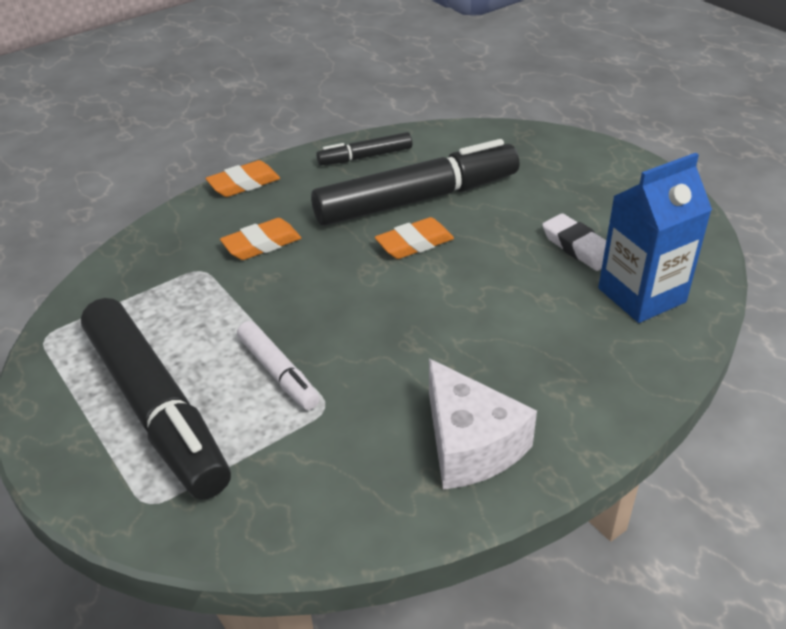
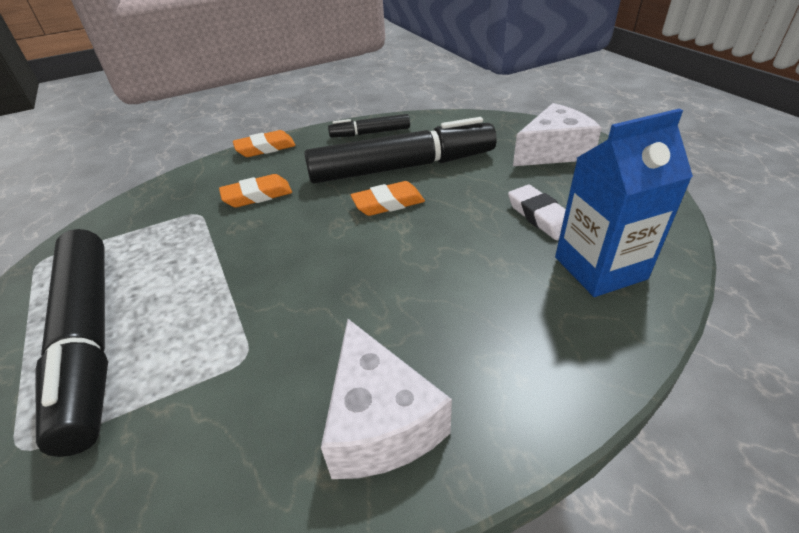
camera: 10 degrees right, 0 degrees up
(278, 372) = (217, 314): white marker -> none
(580, 170) = (553, 152): none -> white cheese

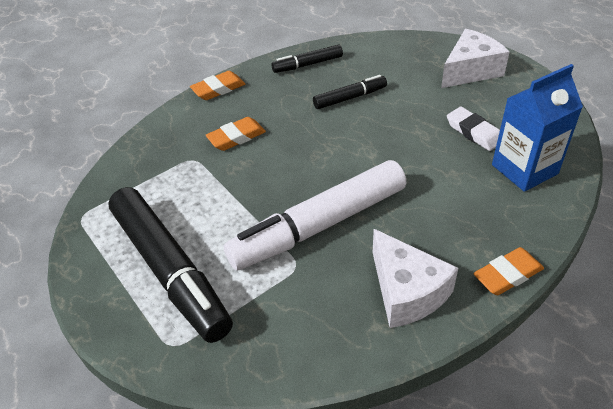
camera: 10 degrees left, 5 degrees up
(300, 307) = (319, 225): none -> white marker
(388, 203) = (351, 133): orange eraser -> orange eraser (507, 275)
(402, 167) = (350, 98): black marker -> black marker, size x0.49

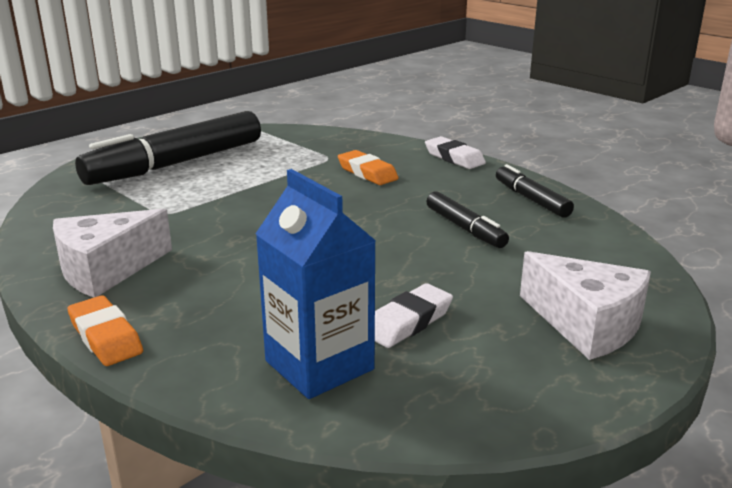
camera: 80 degrees right, 20 degrees down
(218, 89) = (454, 158): orange eraser -> white eraser
(319, 225) = (220, 220): white marker -> none

